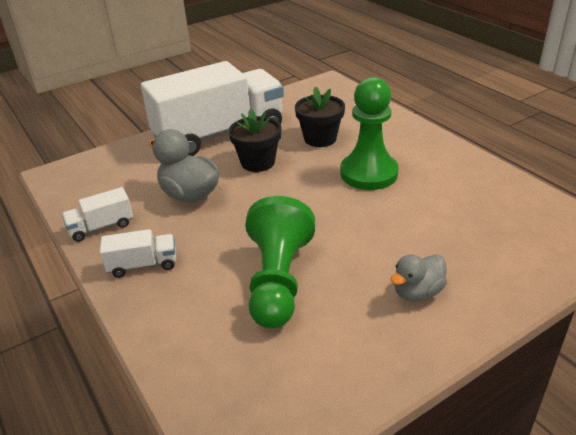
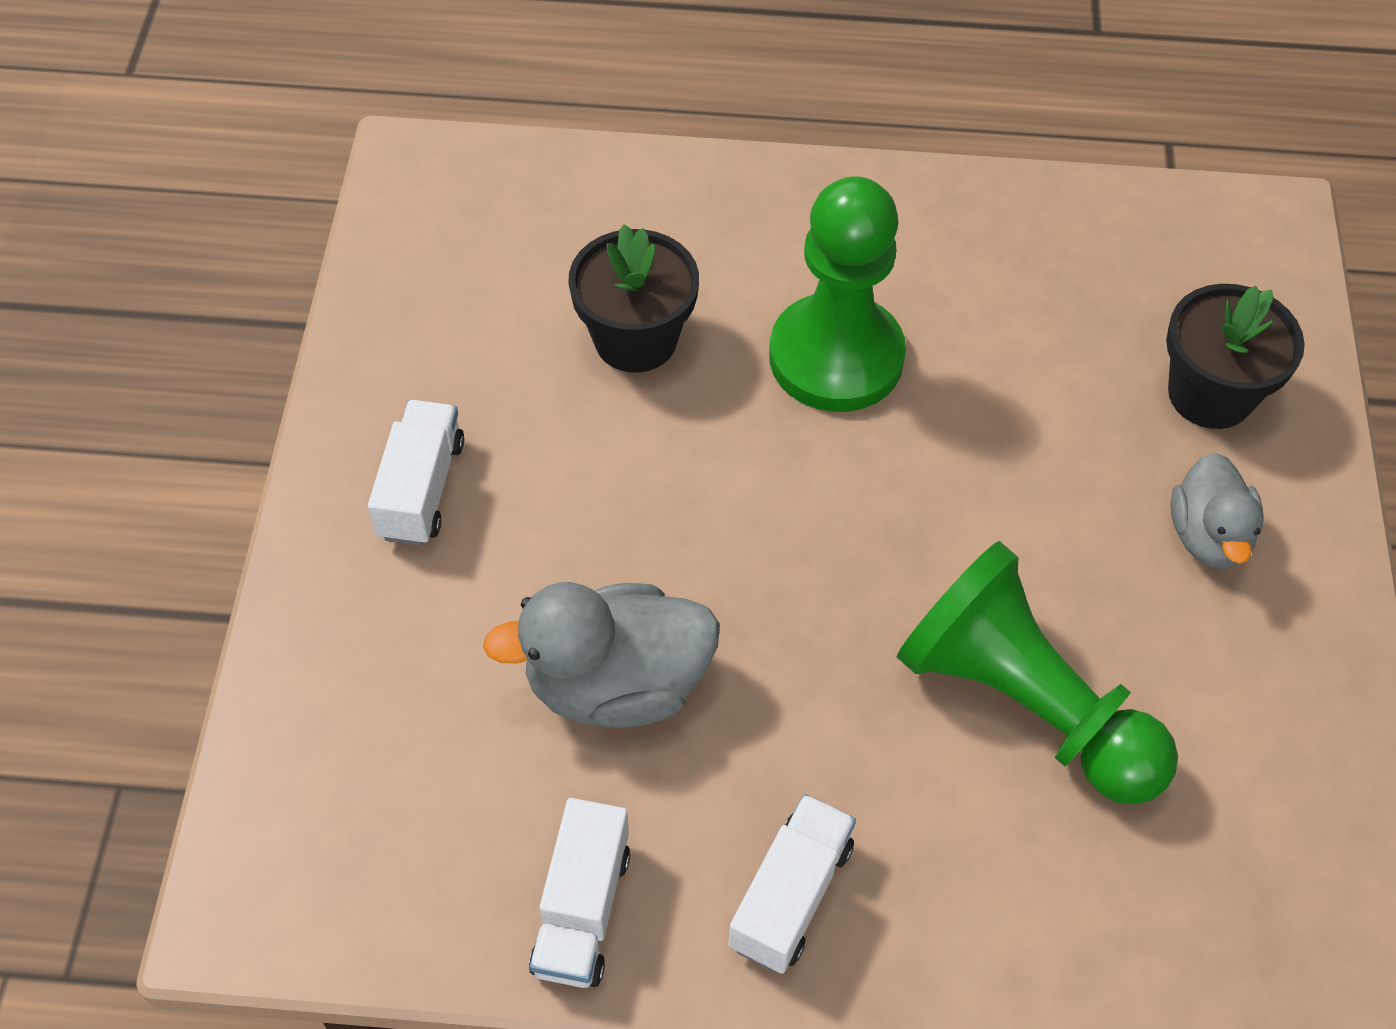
camera: 55 degrees left, 20 degrees up
(219, 134) = (421, 489): white truck -> white truck, size x0.40
(258, 162) = (615, 496): black flower pot -> black flower pot (1210, 394)

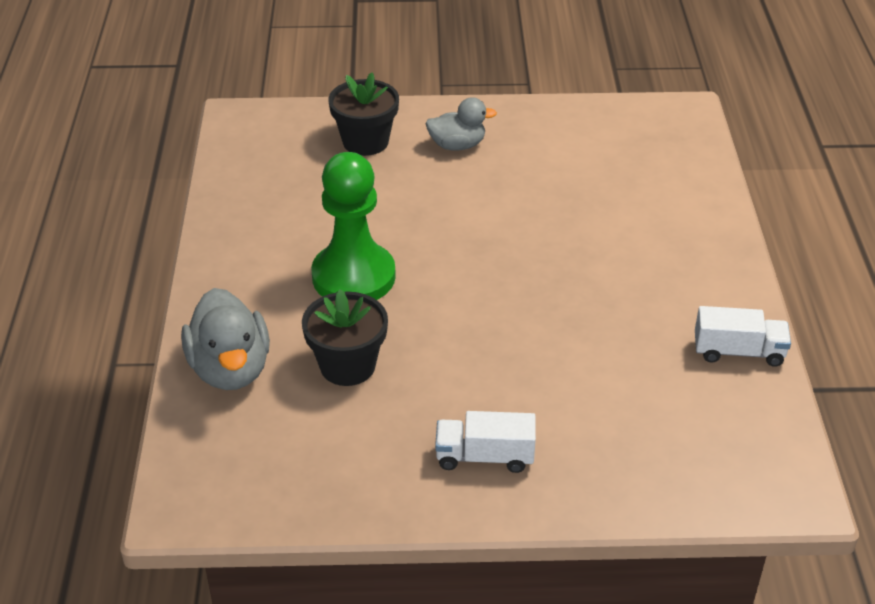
camera: 95 degrees left, 15 degrees down
(616, 684) = (602, 351): grey duck -> grey duck (230, 369)
(791, 896) = (702, 278): white truck -> none
(1024, 703) = (571, 204): green pawn -> none

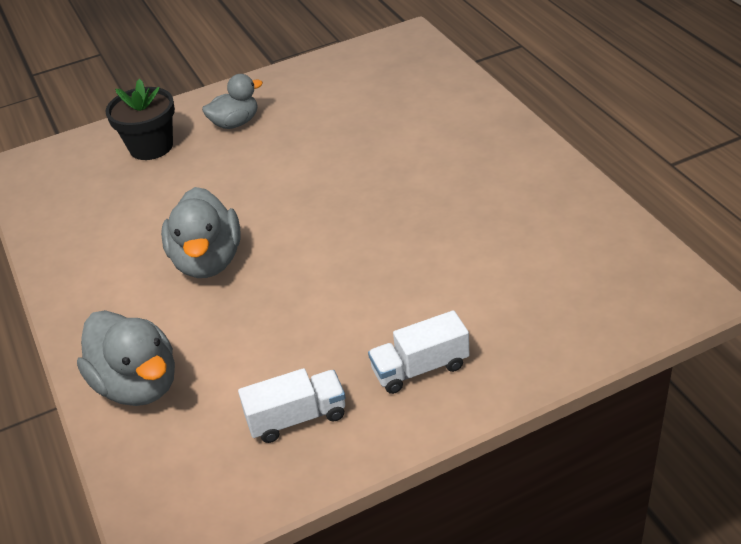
camera: 20 degrees left, 0 degrees up
(347, 366) = (248, 339): black flower pot -> none
(353, 277) = (207, 261): green pawn -> grey duck
(738, 352) = (572, 202): white truck -> white truck (297, 418)

